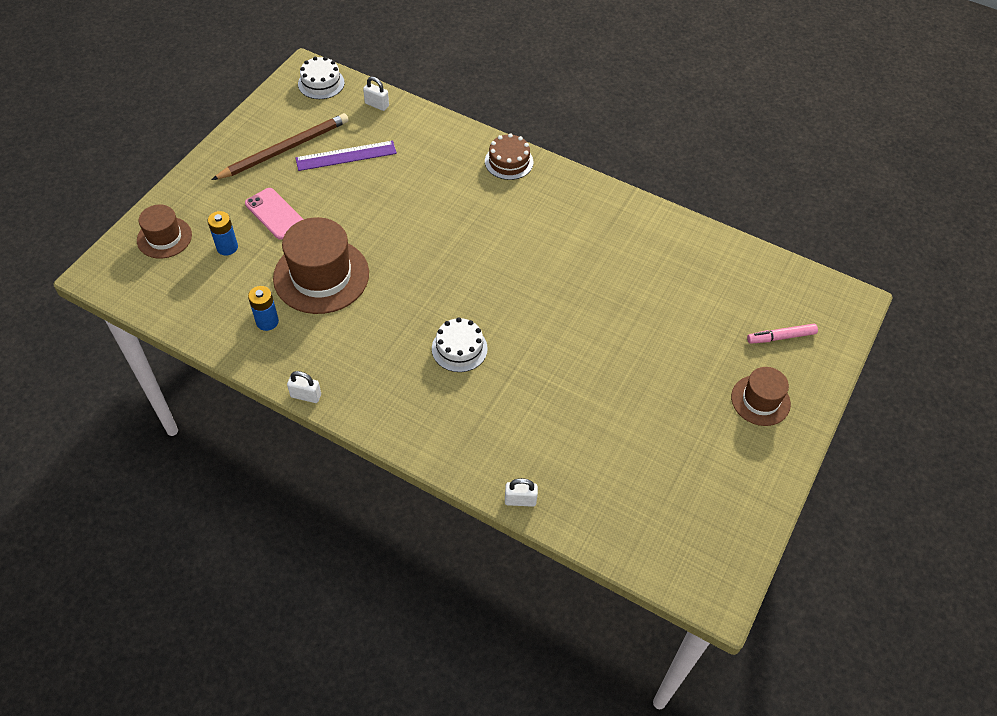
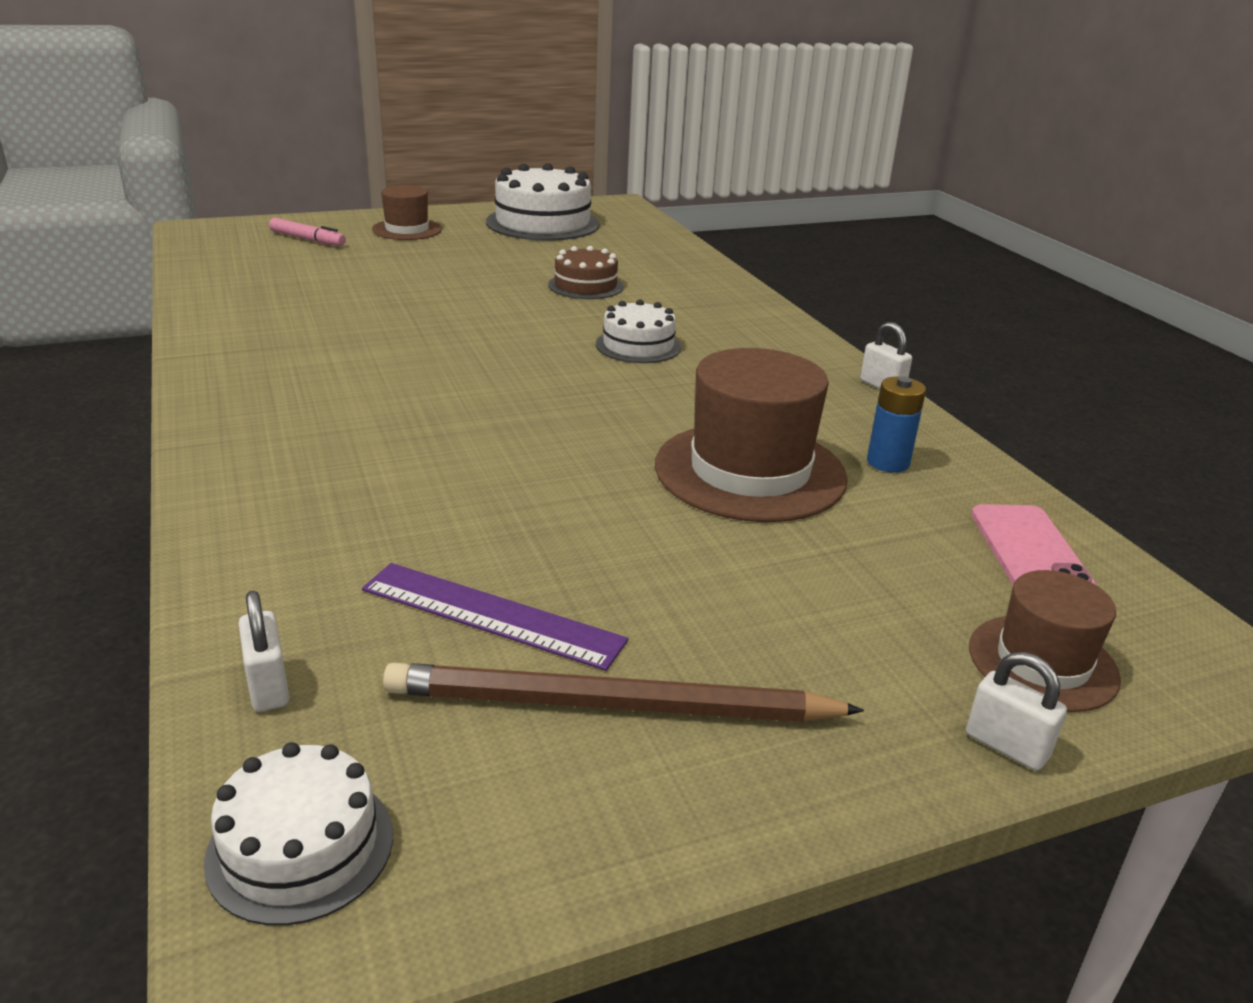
camera: 140 degrees left, 25 degrees down
(227, 247) = (900, 581): blue battery -> none
(275, 214) = (755, 588): pink phone -> pink phone (1029, 550)
(509, 162) = (240, 458): brown cake -> brown cake (585, 286)
(520, 500) = (711, 267): white padlock -> white padlock (1006, 746)
(708, 492) = (543, 223): none -> white cake

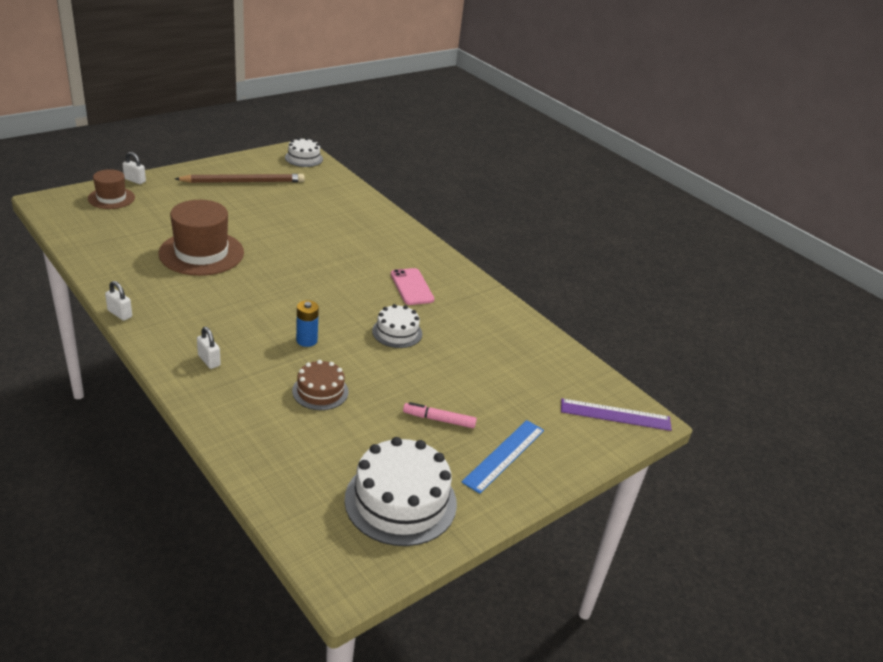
camera: 160 degrees right, 5 degrees up
(268, 686) = (334, 180): white padlock -> white padlock (209, 360)
(307, 239) = (558, 419): pink marker -> pink marker (439, 420)
(407, 229) = (504, 455): brown hat -> blue ruler
(491, 615) = (285, 198): purple ruler -> purple ruler (615, 414)
(638, 345) = (267, 329): white cake -> white cake (397, 332)
(888, 462) = (135, 264): blue battery -> blue battery (306, 340)
(1029, 550) = (91, 231): pink phone -> pink phone (412, 287)

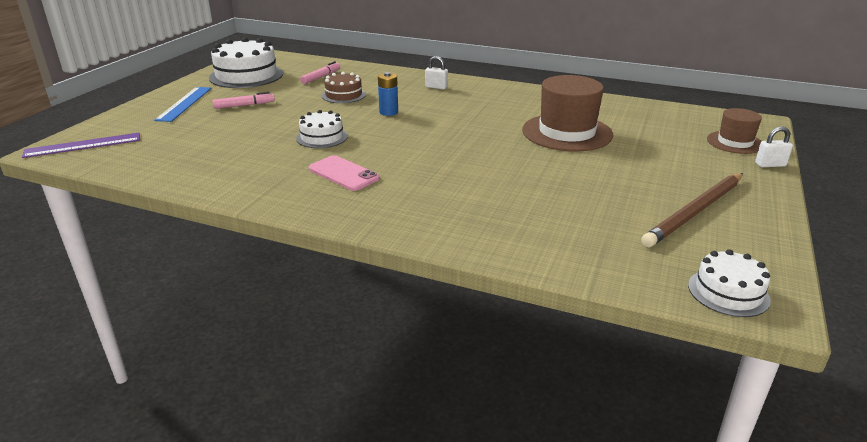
camera: 155 degrees right, 5 degrees down
(120, 314) = (533, 88): white padlock -> none
(310, 447) = (321, 77): none -> pink marker

